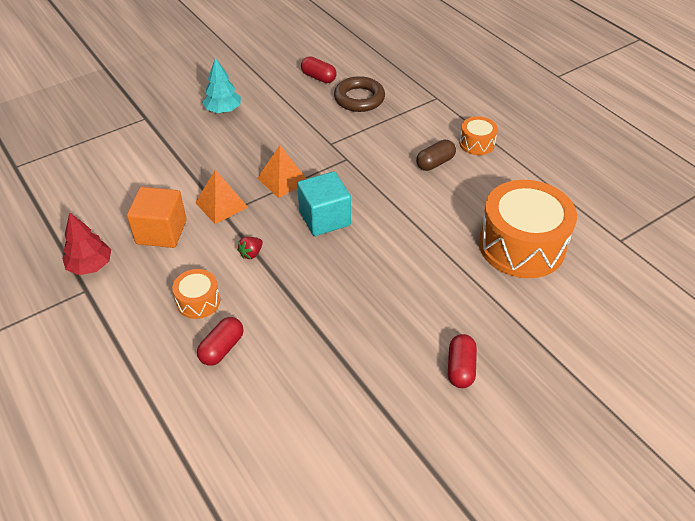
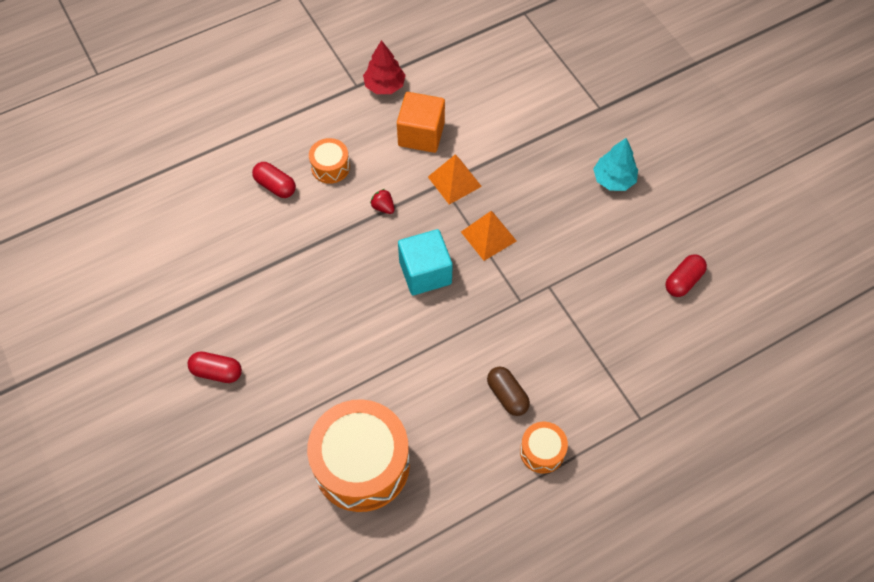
camera: 95 degrees right, 15 degrees up
(359, 98) = (637, 324): brown ring -> none

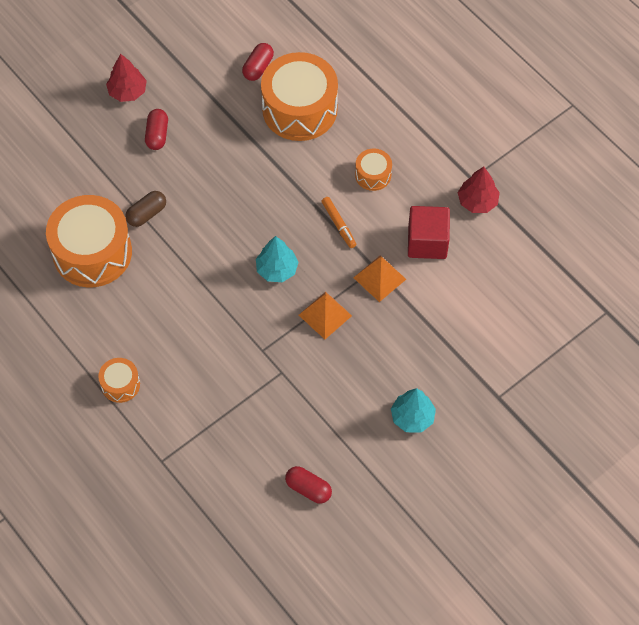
camera: 80 degrees right, 0 degrees up
(144, 398) = (127, 92): none -> red tree
(227, 221) = (299, 109): none -> orange drum
(275, 186) = (343, 137): red capsule -> red capsule (258, 67)
(383, 207) = (338, 225): red strawberry -> orange marker
(421, 134) = (427, 242): orange cube -> red cube
(425, 272) = (277, 269): turquoise cube -> turquoise tree
(507, 395) = (168, 351): brown capsule -> brown capsule (147, 214)

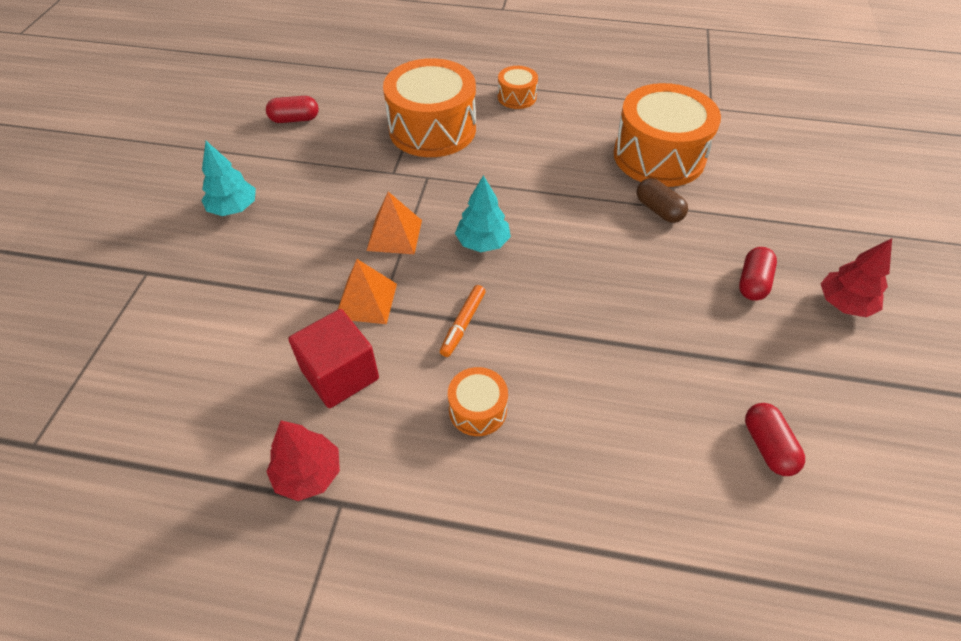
camera: 140 degrees right, 10 degrees down
(147, 214) = (658, 210): brown capsule -> brown capsule turned 45 degrees counterclockwise
(157, 135) = (752, 283): red capsule -> red capsule turned 60 degrees clockwise
(299, 109) = (653, 429): orange drum -> orange drum (432, 129)
(338, 225) = (463, 324): orange marker -> orange marker turned 90 degrees counterclockwise

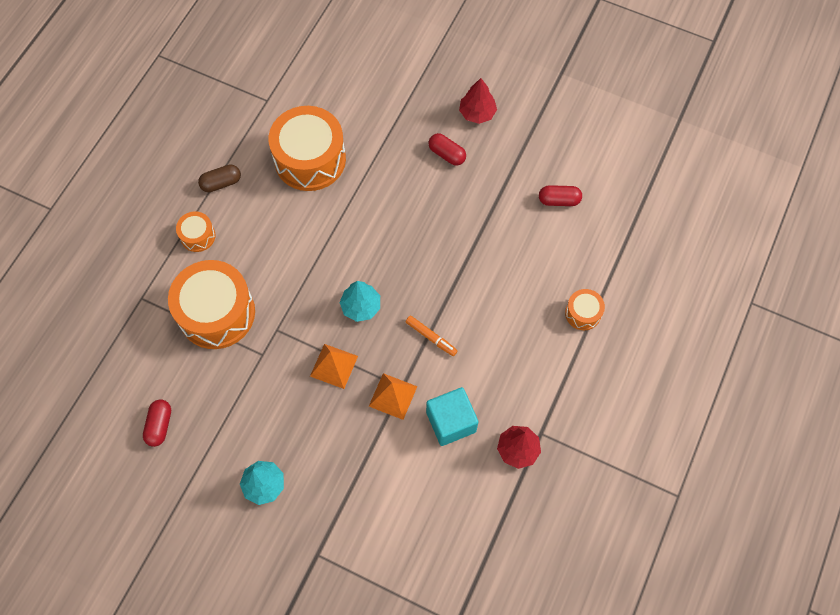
camera: 75 degrees left, 15 degrees up
(340, 374) = (451, 422): red cube -> turquoise cube
(478, 409) = (498, 344): orange drum -> orange drum (583, 313)
(658, 210) = (366, 182): brown capsule -> brown capsule (221, 183)

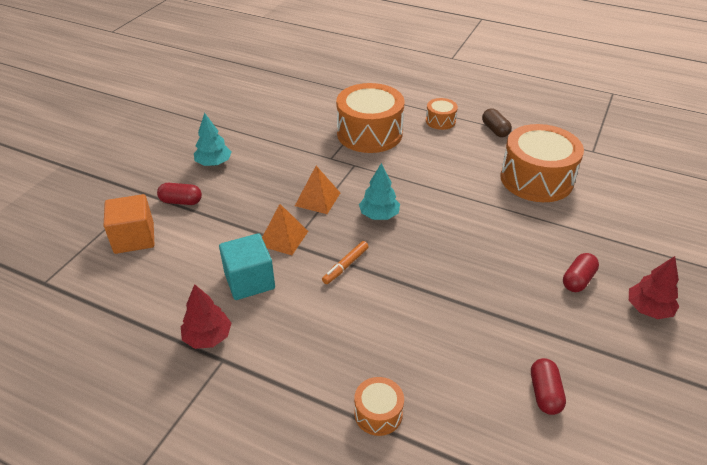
camera: 90 degrees right, 25 degrees down
(160, 425) = (274, 112): red capsule -> red capsule (181, 201)
(391, 547) = (134, 238): none -> orange cube

